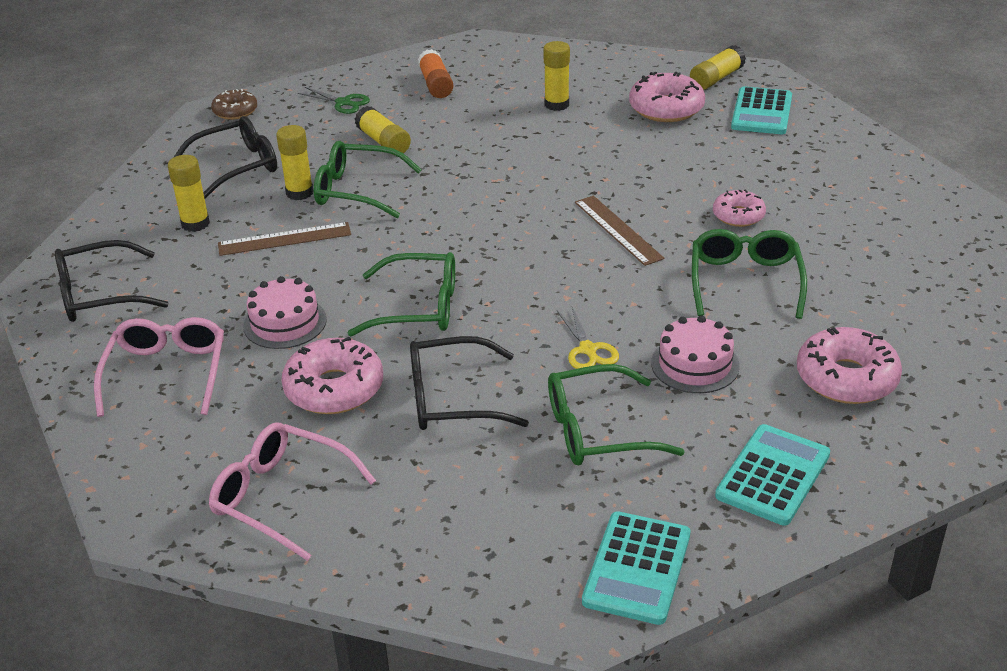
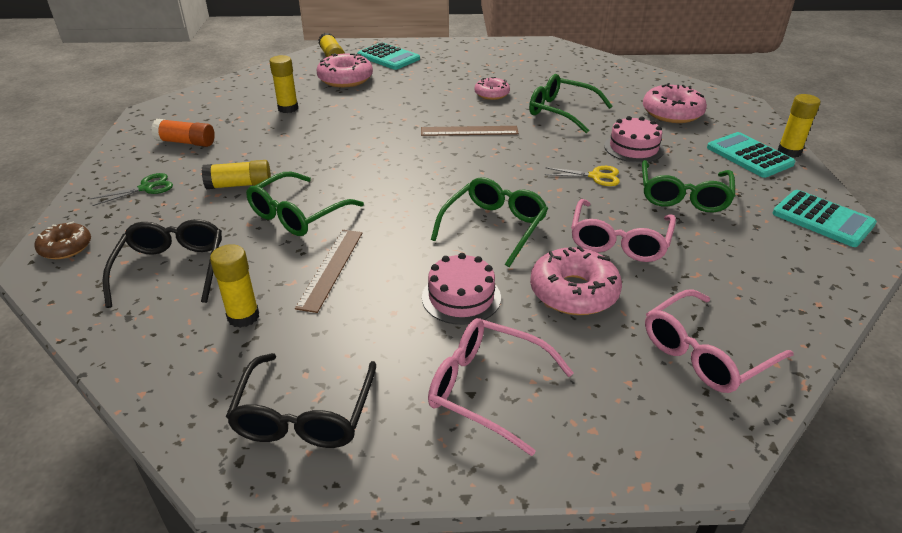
camera: 65 degrees left, 0 degrees up
(299, 193) = (265, 244): yellow glue stick -> yellow glue stick (789, 152)
(452, 399) = (619, 241): black glasses -> pink glasses

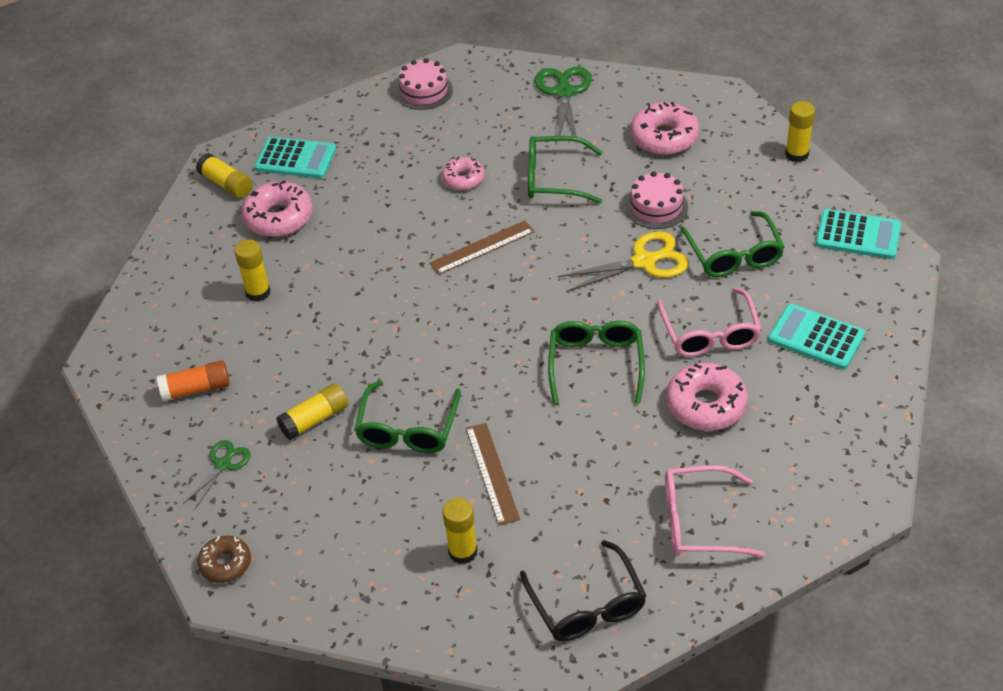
camera: 25 degrees left, 10 degrees up
(172, 269) = (352, 538): black glasses -> none
(461, 297) = (622, 451): pink cake -> pink cake (424, 91)
(596, 176) = (644, 261): yellow scissors -> yellow scissors, size x1.66
(609, 72) = (564, 92): none -> green scissors
(705, 353) = (831, 418): pink glasses -> none
(749, 156) = (765, 175): turquoise calculator -> turquoise calculator (816, 337)

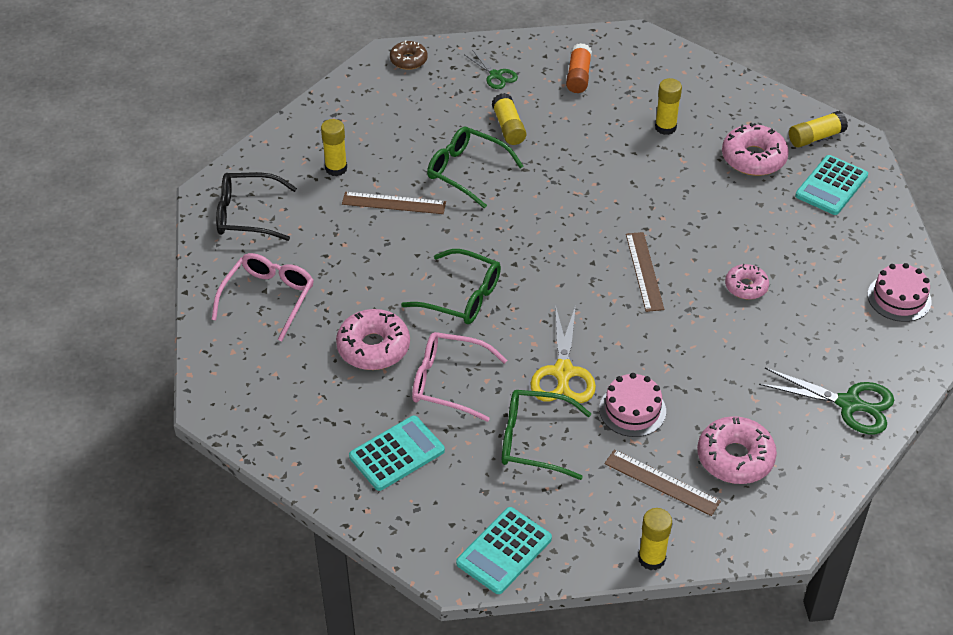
camera: 110 degrees right, 0 degrees up
(554, 179) = (713, 350): green glasses -> none
(719, 169) = (662, 482): none -> brown ruler

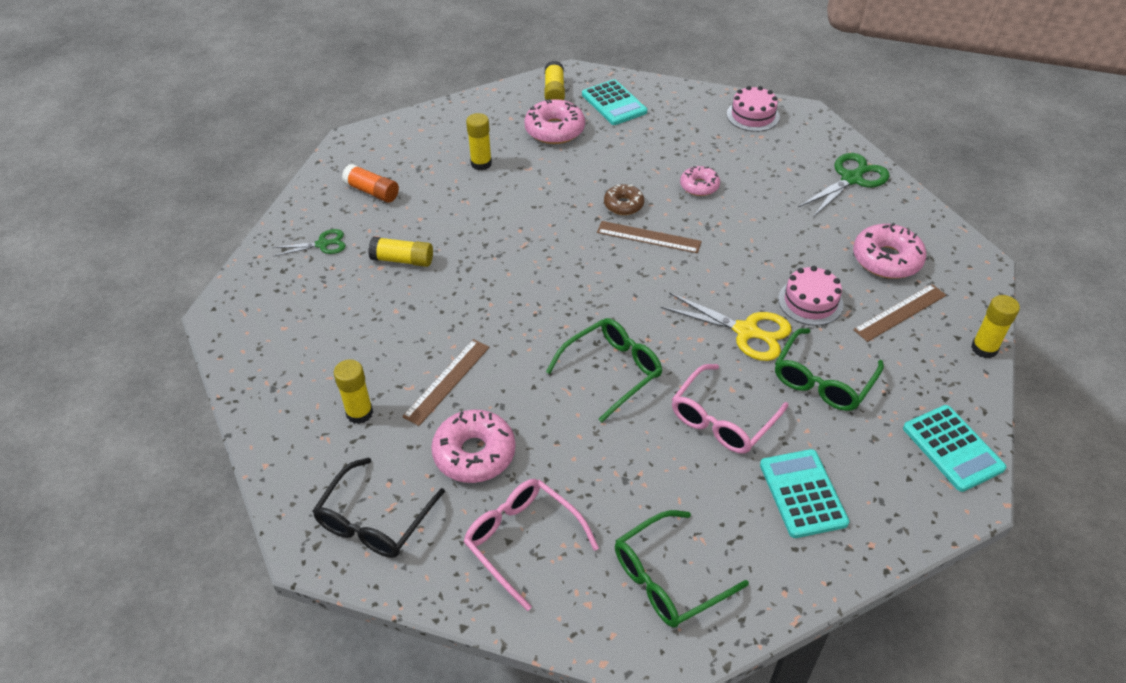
camera: 65 degrees left, 0 degrees up
(373, 347) = (646, 466): pink donut -> pink donut (474, 453)
(408, 60) = (242, 300): brown donut -> brown donut (623, 205)
(466, 171) = (441, 310): green glasses -> green glasses (668, 578)

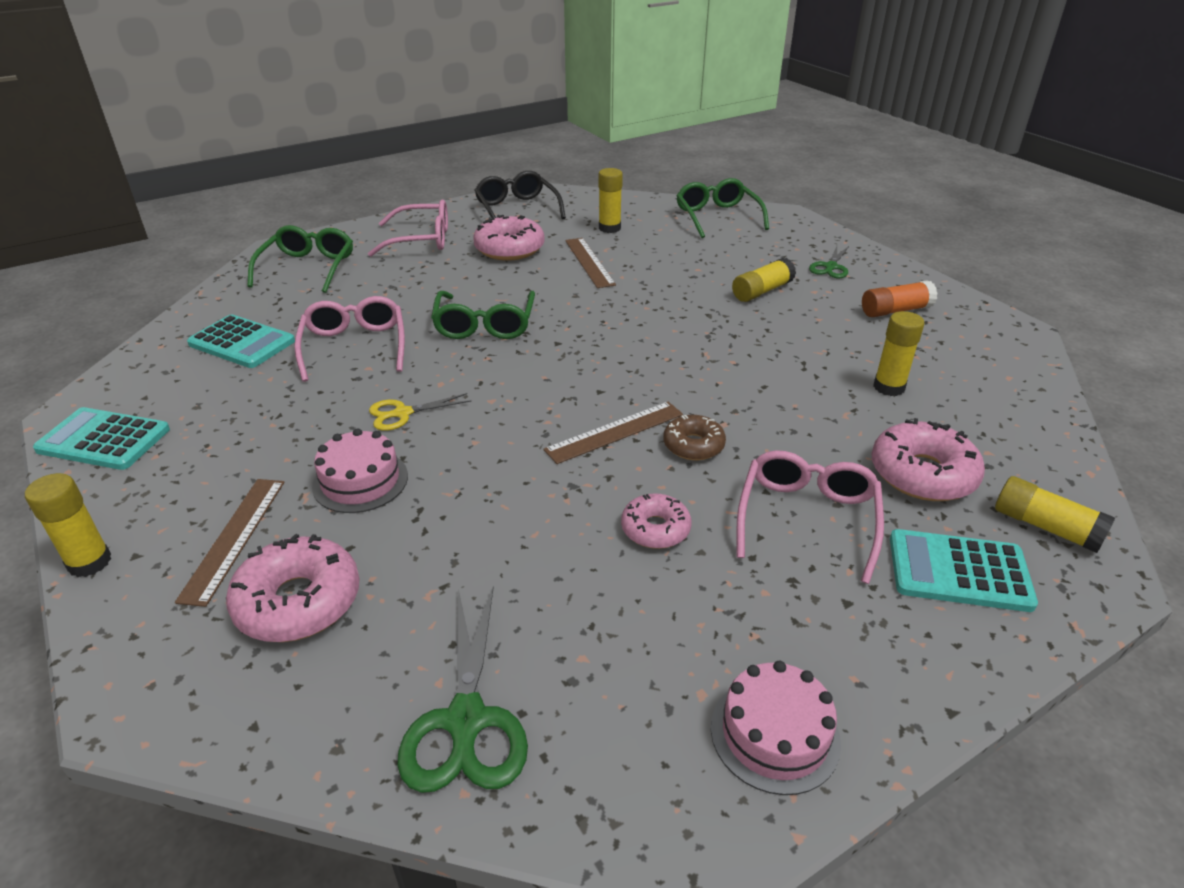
camera: 130 degrees right, 10 degrees down
(633, 149) = (807, 519): none -> pink glasses
(746, 331) = (402, 413): yellow scissors -> yellow scissors, size x0.60
(823, 380) = (283, 419): green glasses -> green glasses (717, 217)

